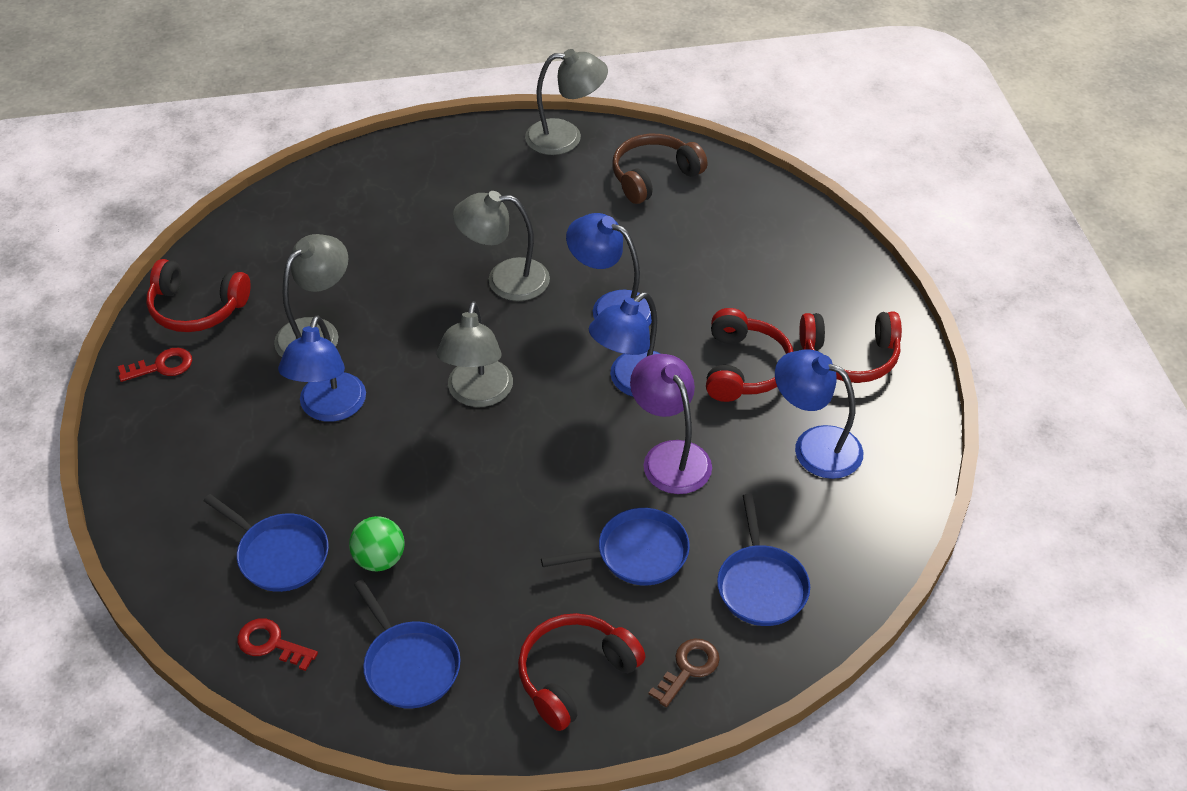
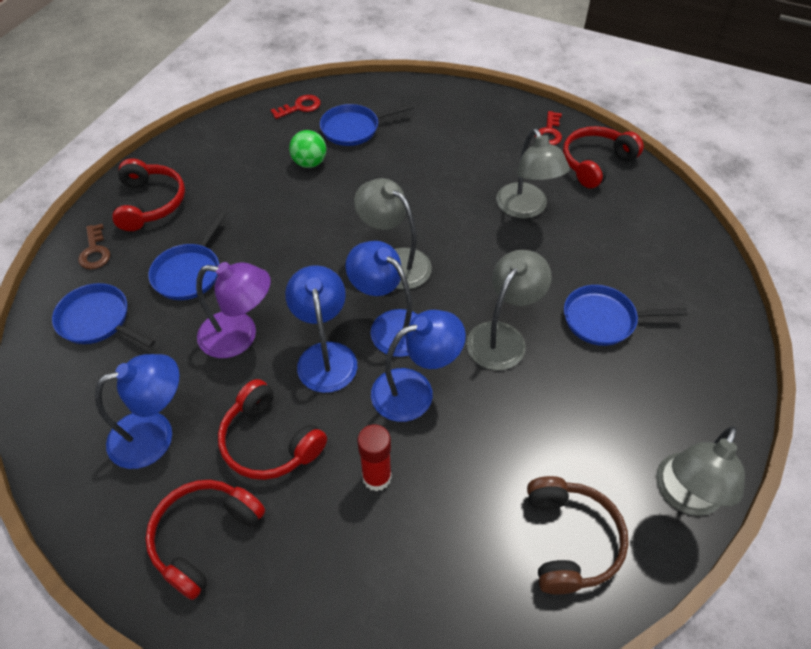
camera: 125 degrees right, 5 degrees up
(329, 408) = (447, 187): blue lamp -> blue lamp (389, 325)
(409, 665) = (232, 147): blue pan -> blue pan (603, 319)
(708, 290) = (377, 477): none -> red glue stick

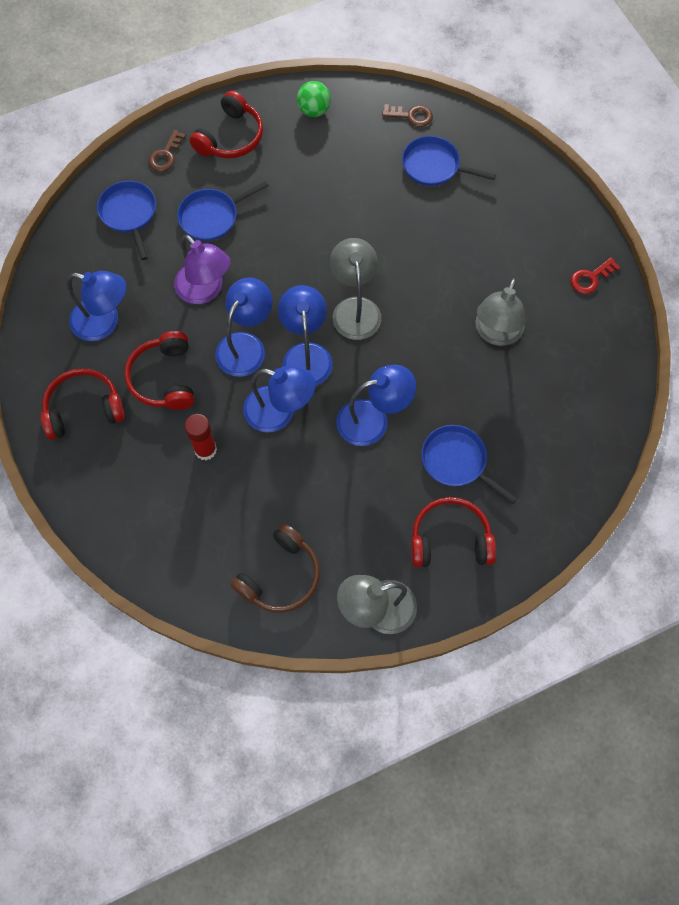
camera: 40 degrees right, 15 degrees up
(300, 107) = (411, 116): red key -> brown key
(309, 163) = (371, 177): green ball -> green ball (314, 110)
(502, 336) = (373, 420): grey lamp -> blue lamp
(596, 163) = (597, 334): red headphones -> red headphones (450, 539)

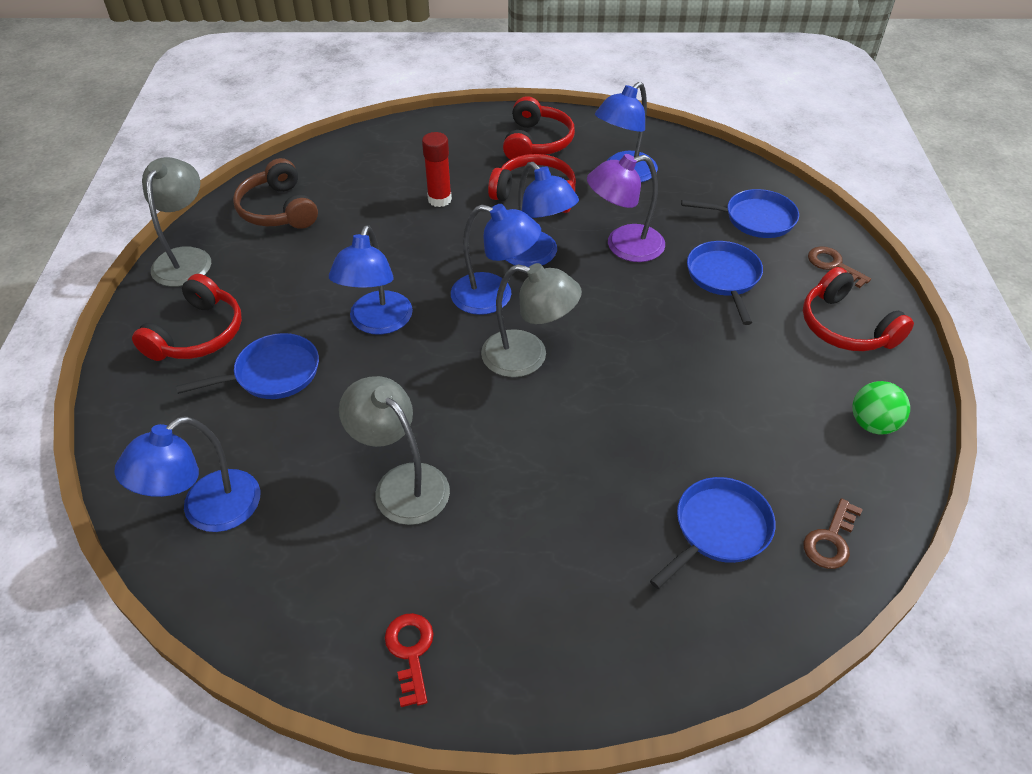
camera: 115 degrees right, 20 degrees down
(279, 412) = (441, 257): blue lamp -> blue lamp (208, 511)

